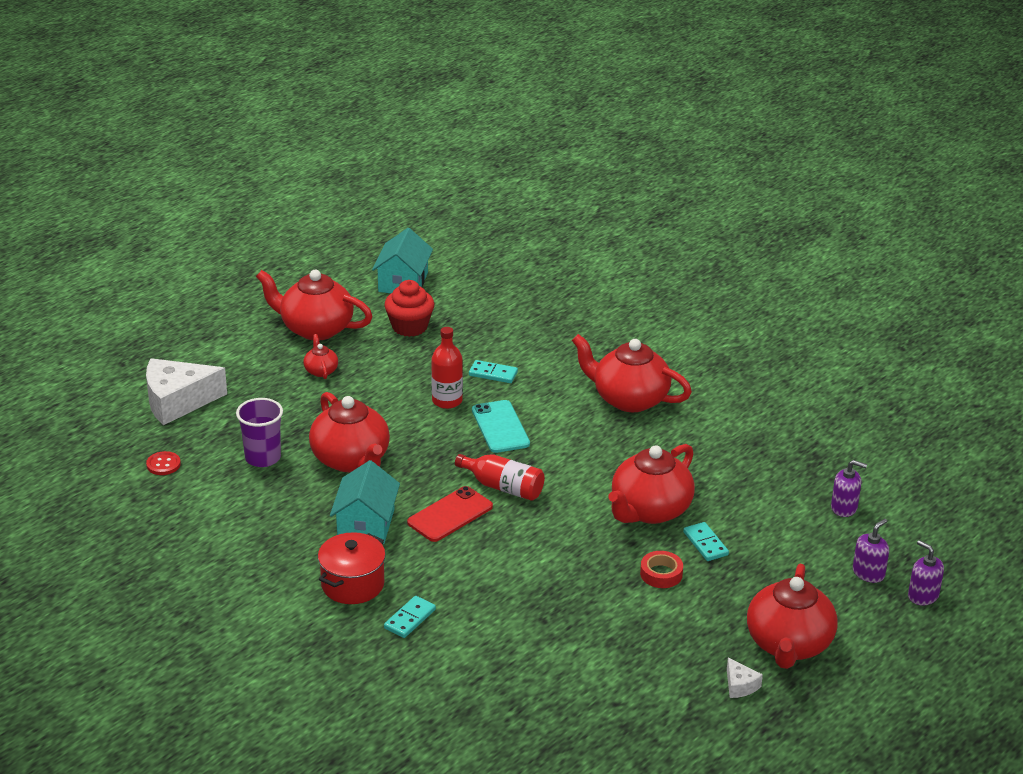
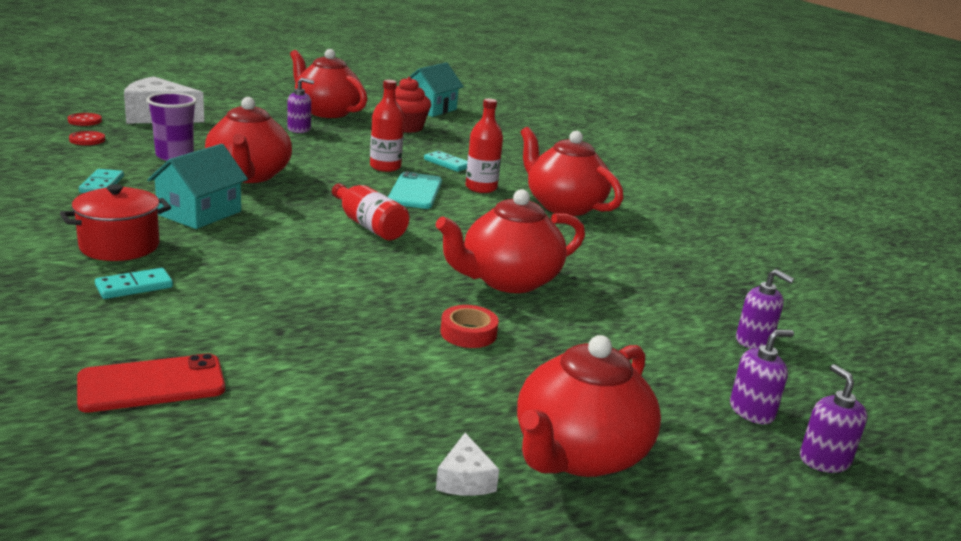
camera: 20 degrees right, 10 degrees down
(124, 436) = (85, 121): none -> red button
(321, 370) = (299, 129): red teapot -> purple soap dispenser
(450, 515) = (290, 228): red phone -> red phone (151, 384)
(547, 400) = (481, 188): none -> red bottle
(705, 543) = (549, 323): turquoise domino -> turquoise domino (102, 184)

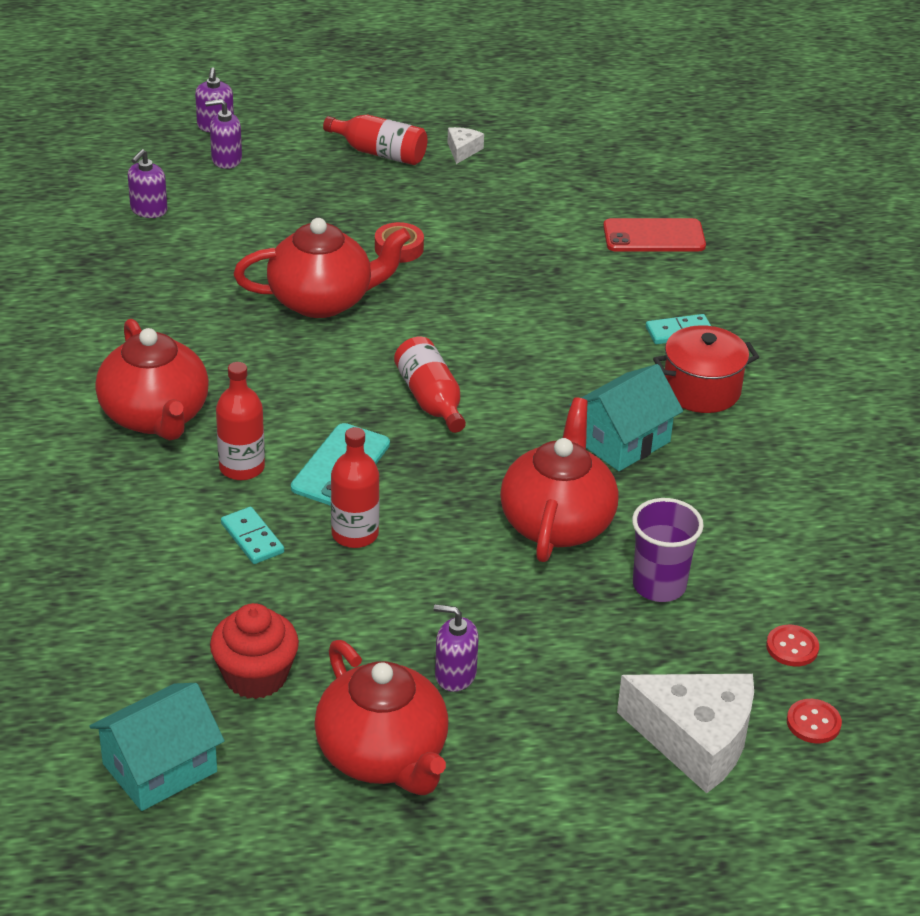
camera: 160 degrees left, 15 degrees up
(102, 184) = (743, 513): turquoise domino -> none
(579, 454) = (380, 153): red teapot -> red bottle
(754, 341) = (148, 210): purple soap dispenser -> purple soap dispenser turned 120 degrees counterclockwise

